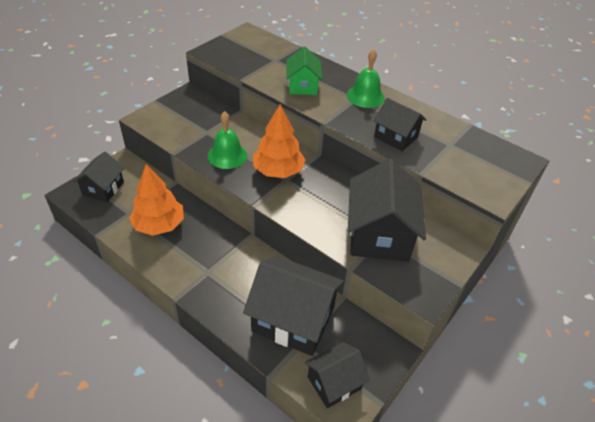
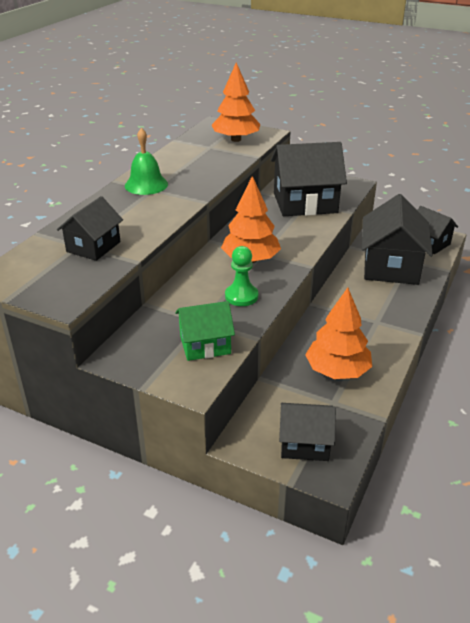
camera: 100 degrees left, 10 degrees down
(227, 155) = (241, 296): green bell -> green pawn
(302, 86) = (138, 220): green house -> green house (205, 345)
(395, 137) = (211, 168): black house -> black house (93, 247)
(471, 166) = (236, 139): none -> orange tree

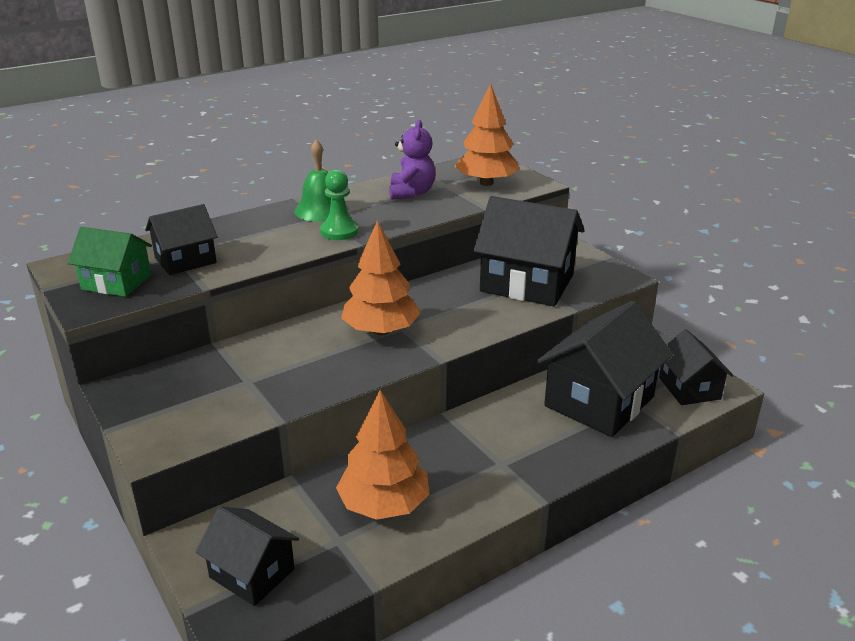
camera: 30 degrees right, 5 degrees down
(194, 158) = (411, 193): none -> purple teddy bear
(205, 345) = (219, 408): green house -> green house (117, 282)
(241, 296) = (320, 368): green pawn -> green pawn (339, 231)

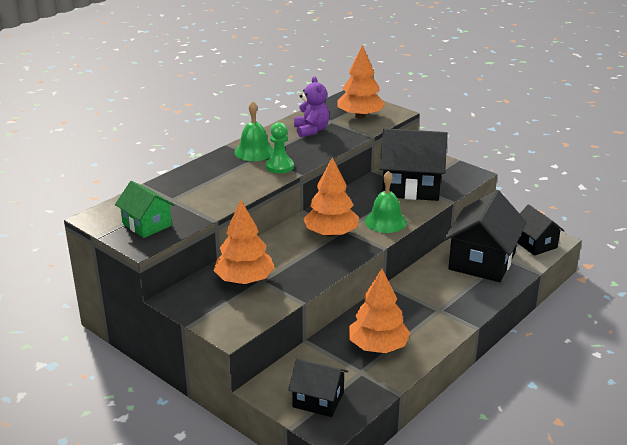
camera: 15 degrees left, 0 degrees up
(117, 282) = (147, 224): green house -> green house turned 45 degrees clockwise
(185, 260) = (184, 202): black house -> none
(225, 376) = (244, 280): none -> orange tree
(465, 324) = (385, 221): none -> green bell

